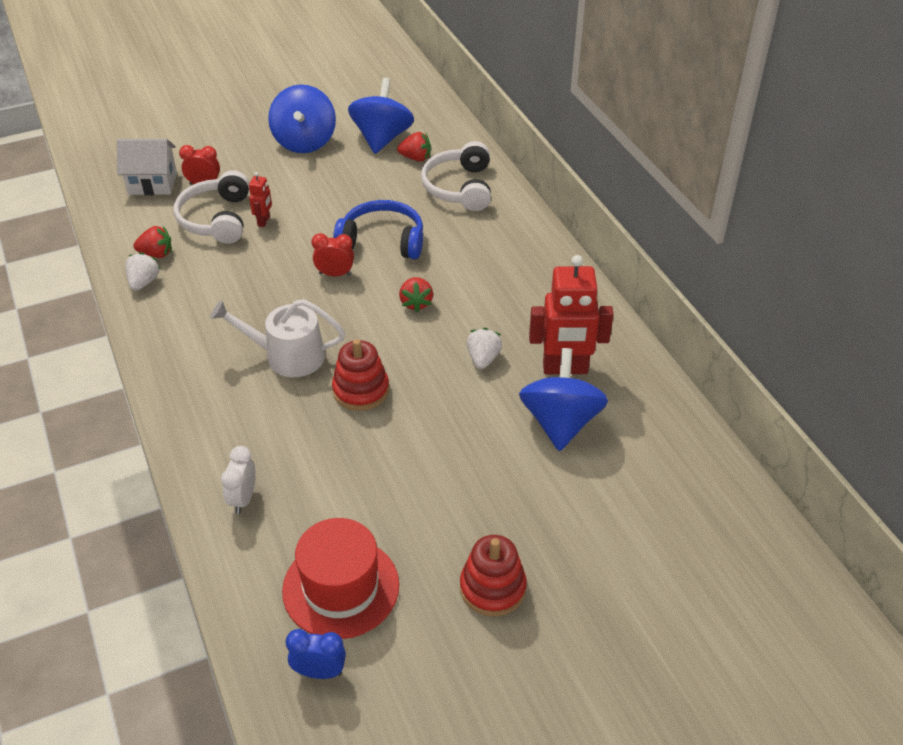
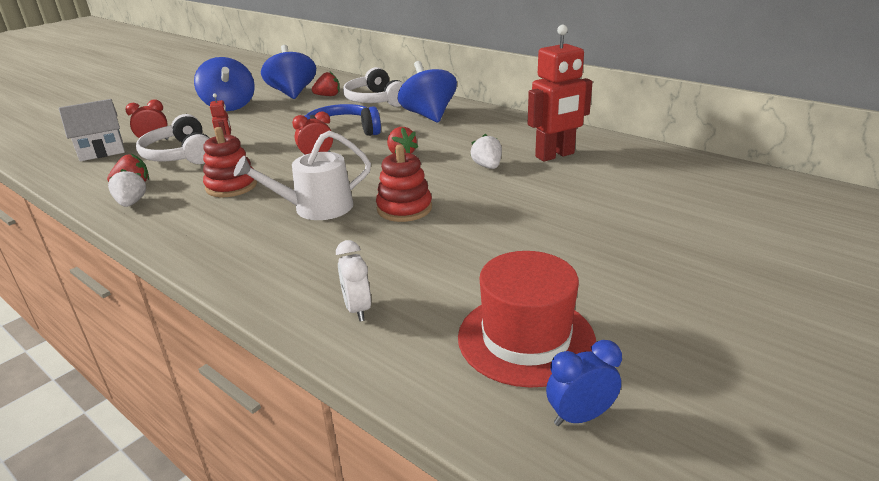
camera: 25 degrees left, 15 degrees down
(492, 588) = (662, 287): red stacking toy -> red stacking toy (231, 186)
(560, 422) = (587, 180): blue spinning top -> blue spinning top (428, 115)

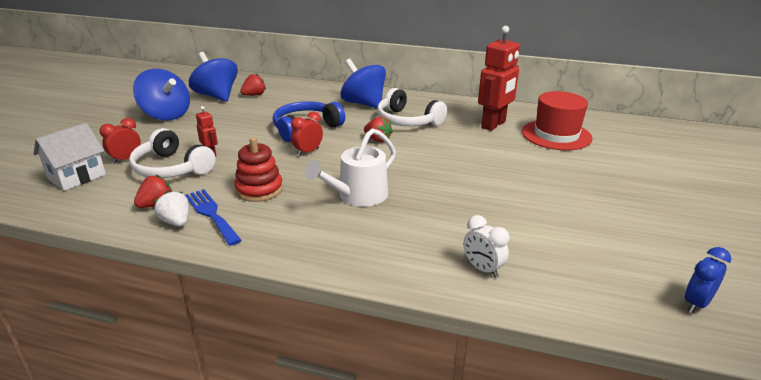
camera: 25 degrees left, 0 degrees up
(166, 201) = (211, 214): none -> blue fork
(375, 100) = (303, 95): white headphones -> white headphones (407, 121)
(404, 208) = (430, 184): red stacking toy -> none
(487, 166) = (455, 140): white strawberry -> none
(526, 338) = (614, 262): red hat -> red hat (556, 135)

